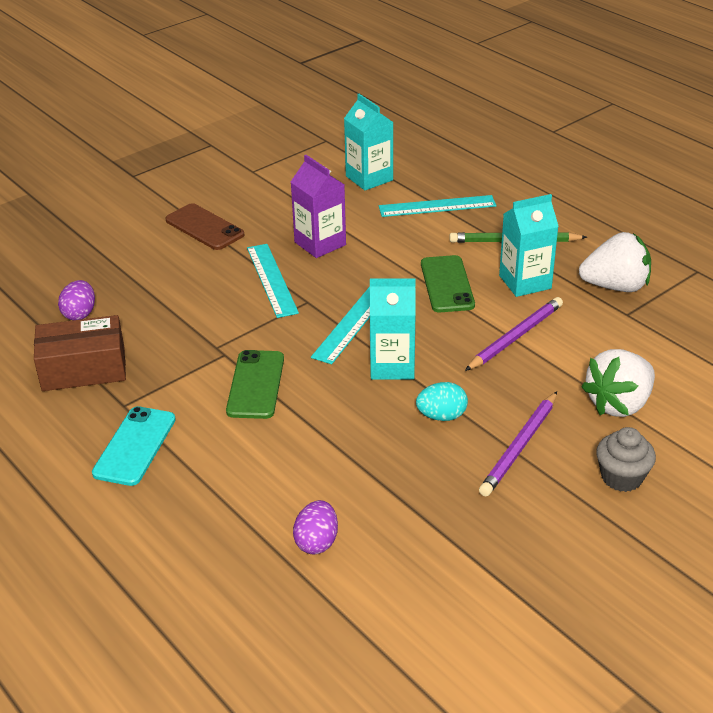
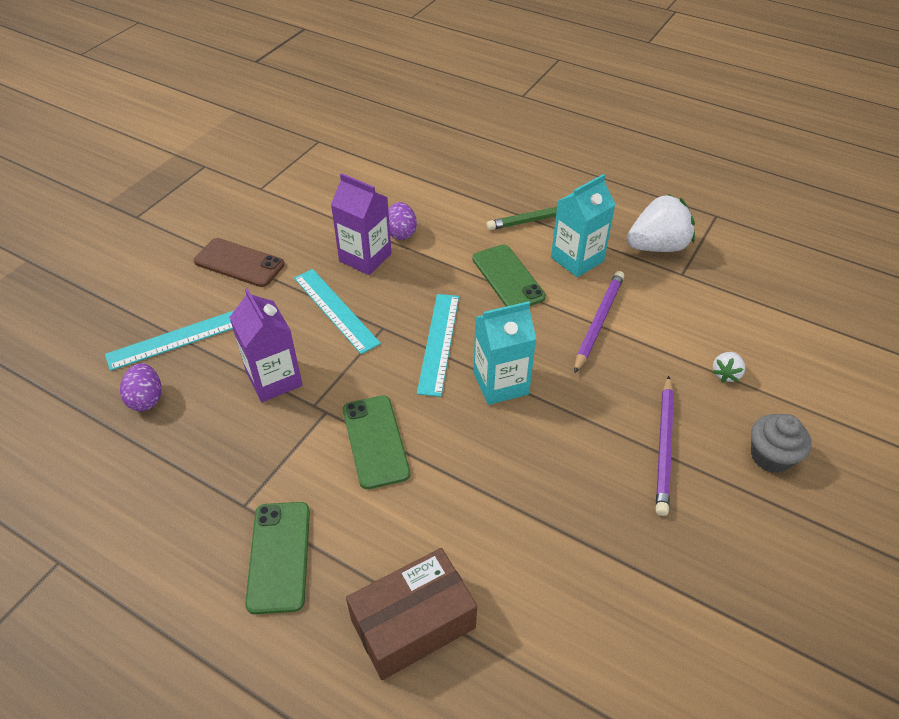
camera: 20 degrees left, 10 degrees up
(84, 369) = (179, 469): brown box -> brown box (413, 623)
(135, 446) = (279, 556): turquoise phone -> green phone
(192, 321) = (274, 379): none -> purple carton
(317, 542) = (527, 624): purple egg -> purple egg (401, 233)
(369, 178) = (379, 175): turquoise carton -> none
(437, 206) = (458, 193): turquoise ruler -> turquoise ruler (176, 339)
(441, 416) = (575, 431): turquoise egg -> none
(619, 404) = (726, 374): white strawberry -> white strawberry, size x0.47

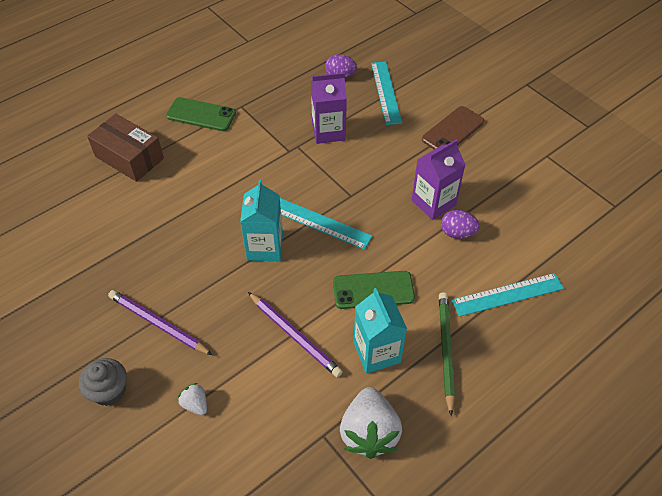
camera: 110 degrees right, 5 degrees up
(335, 310) = (380, 173): turquoise ruler -> turquoise ruler (507, 294)
(375, 441) = (253, 169): green phone -> none
(413, 623) = (129, 157): brown box -> brown box turned 45 degrees counterclockwise

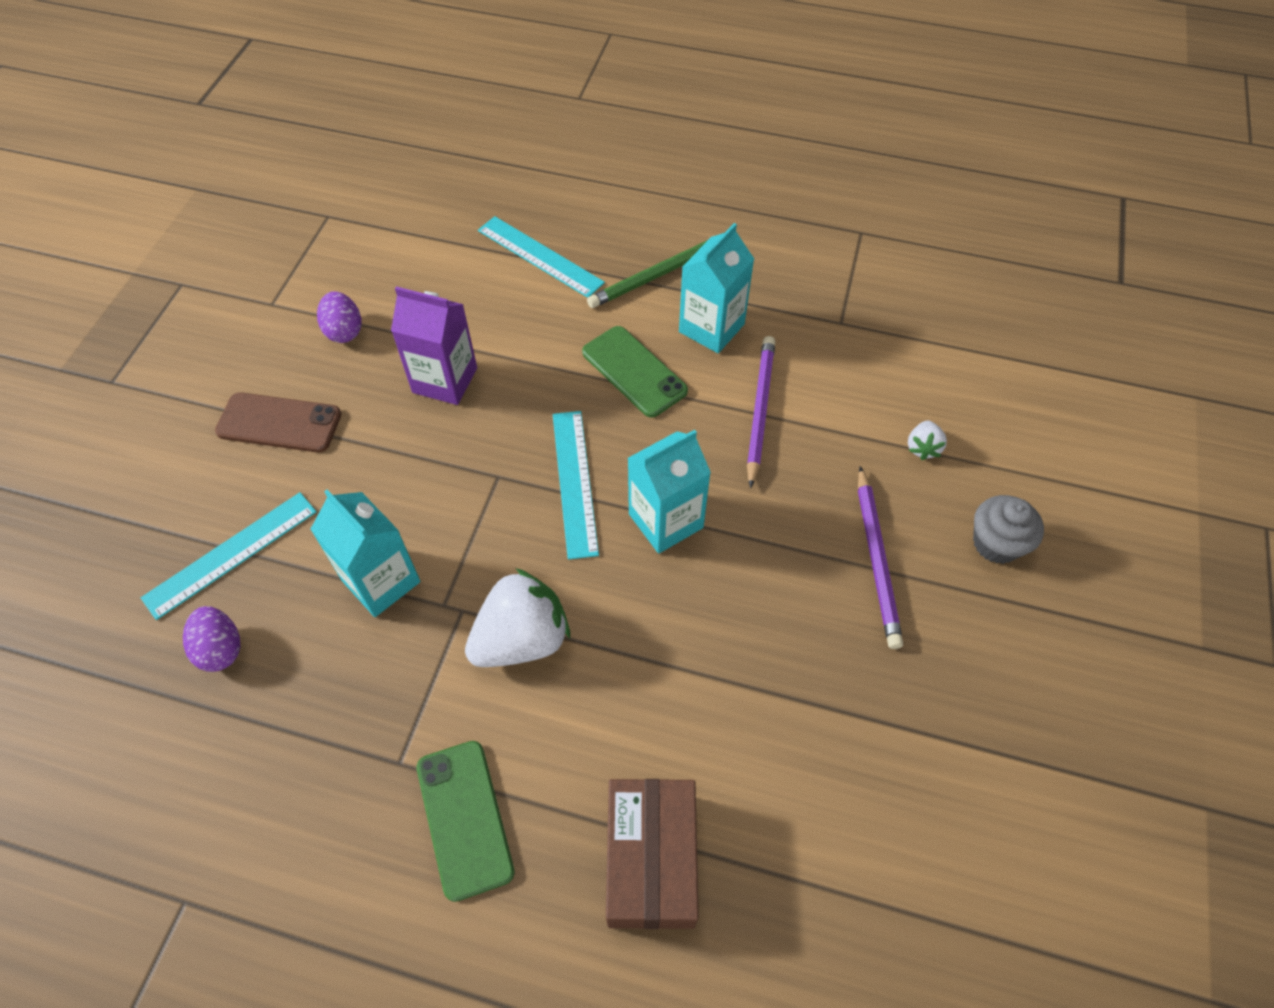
camera: 125 degrees left, 5 degrees up
(328, 131) = (381, 581): purple carton -> turquoise carton
(369, 432) = (803, 290): white strawberry -> white strawberry (522, 639)
(457, 233) = (481, 335): purple egg -> purple egg (344, 331)

